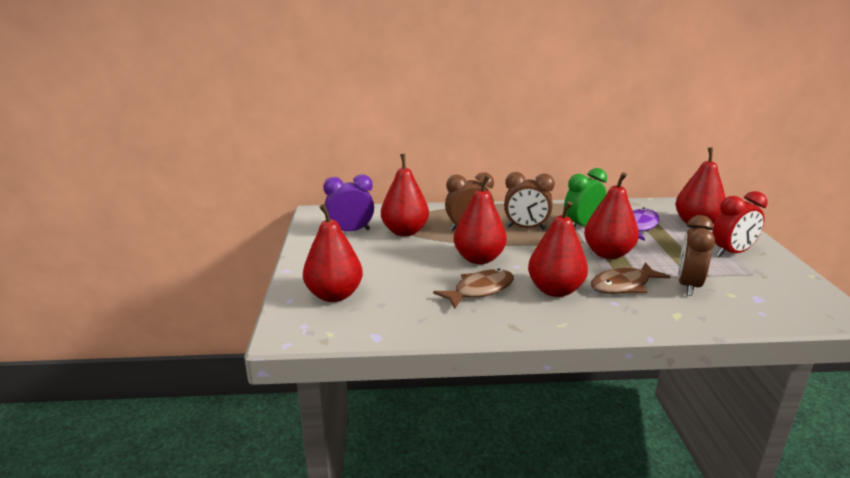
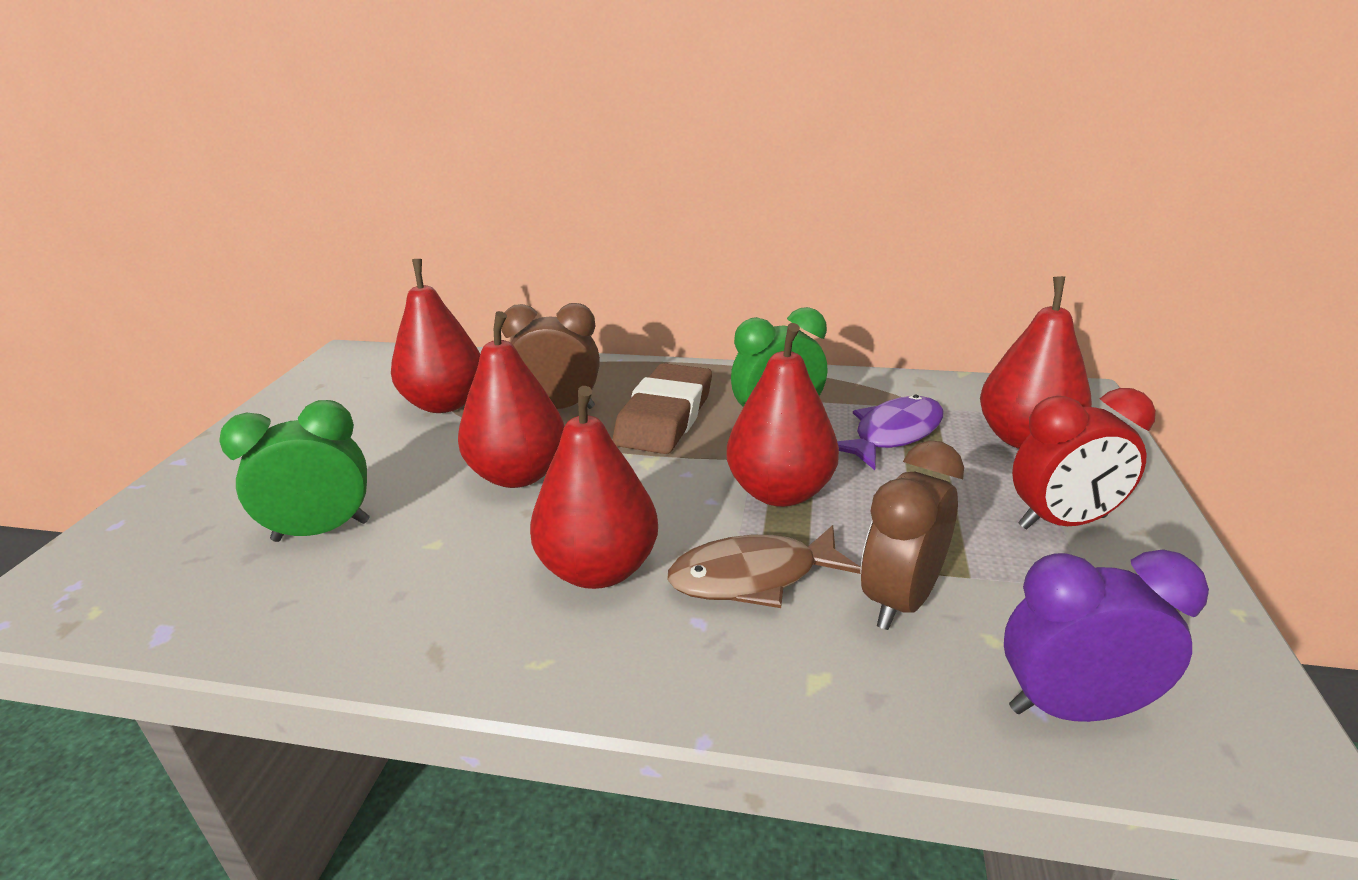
camera: 15 degrees right, 5 degrees up
(334, 295) = (194, 524): red pear -> none
(350, 231) = (359, 395): purple clock -> purple clock (1072, 708)
(406, 290) = (322, 531): none -> green clock
(480, 290) = (453, 548): brown fish -> none
(526, 228) = (664, 417): brown clock -> brown eraser

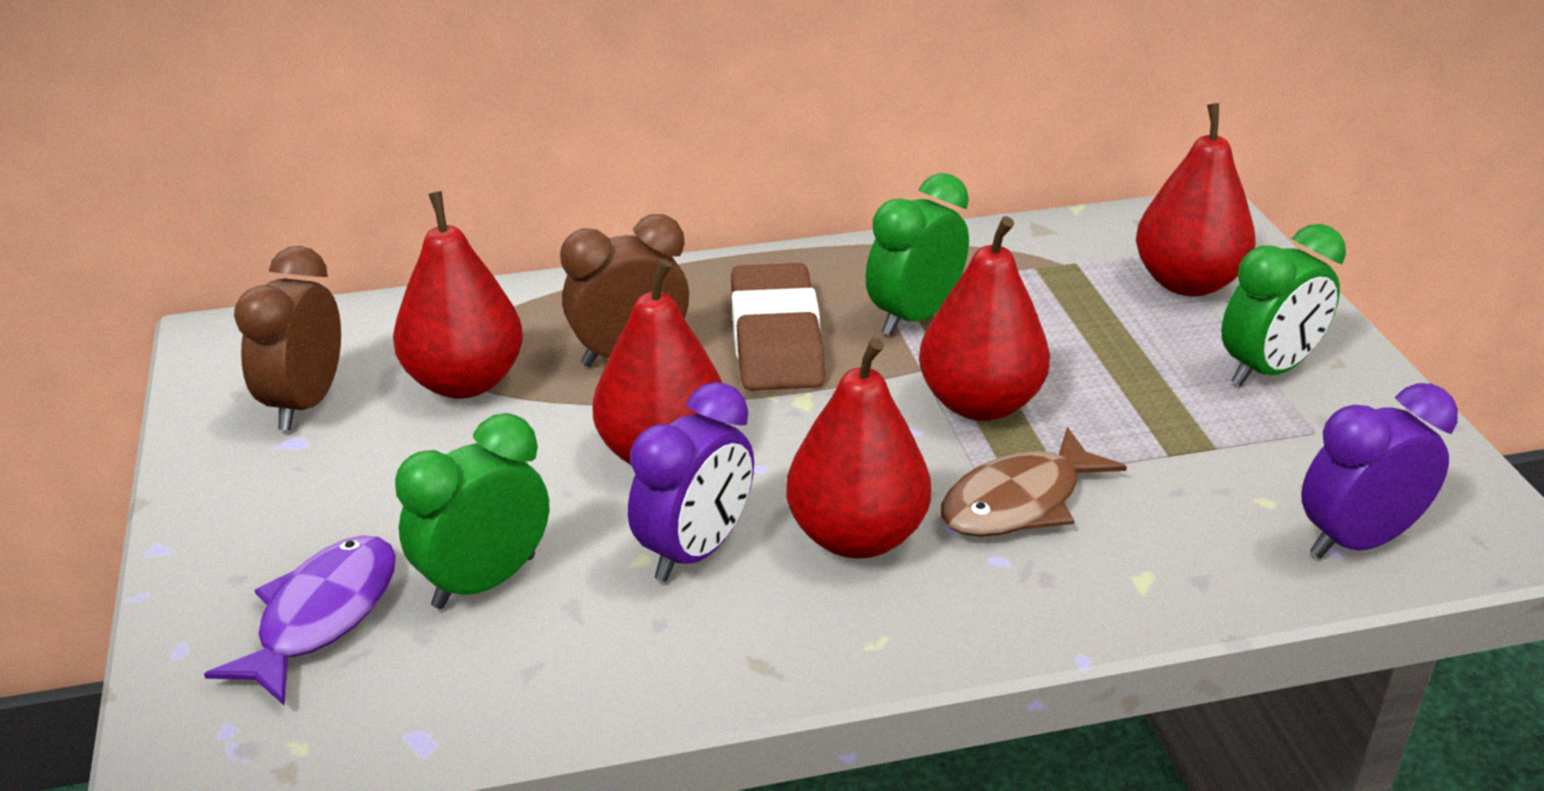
camera: 25 degrees left, 5 degrees up
(474, 548) = (695, 551): none -> purple clock
(893, 434) = (1050, 305): purple fish -> purple fish (321, 616)
(901, 599) = (1169, 486): brown clock -> brown clock (305, 403)
(1062, 522) = (1267, 370): red clock -> green clock

